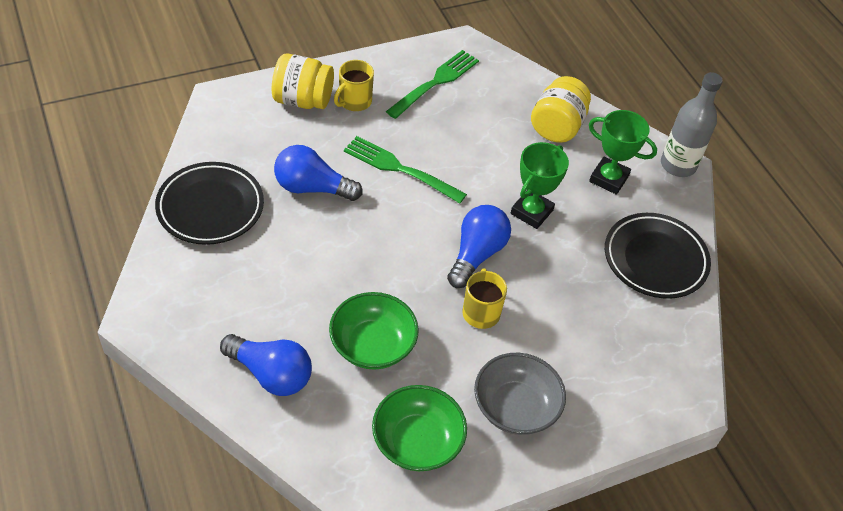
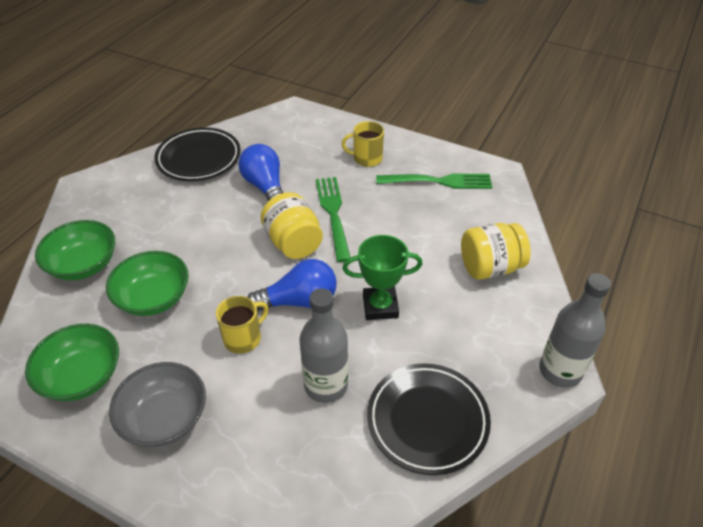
camera: 55 degrees right, 5 degrees down
(271, 374) = (84, 265): blue light bulb -> green bowl
(303, 100) = (336, 138): yellow jar -> yellow jar (293, 243)
(575, 292) = (326, 385): none -> grey bottle
(609, 178) = (478, 332): green trophy -> none

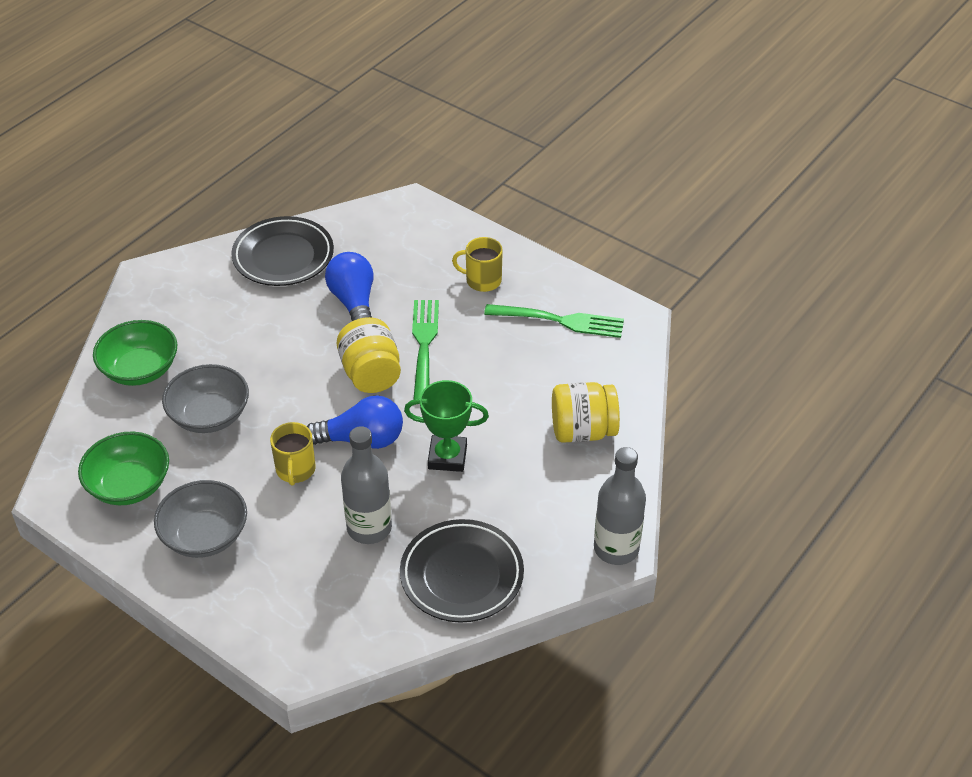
camera: 10 degrees right, 0 degrees up
(153, 298) = (209, 415): green bowl -> grey bowl
(243, 338) = (295, 470): yellow mug -> yellow mug turned 120 degrees clockwise

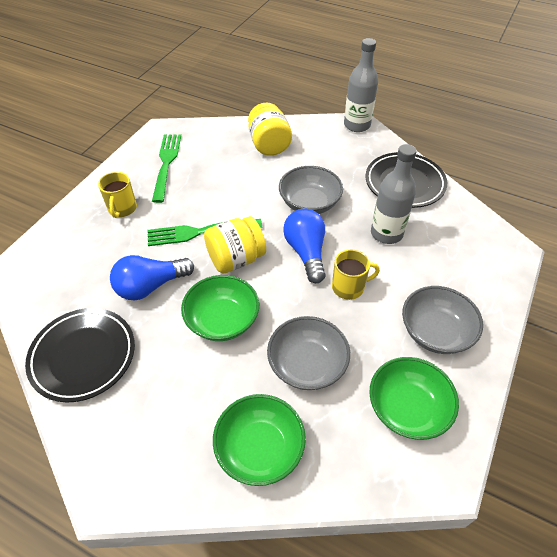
camera: 100 degrees left, 5 degrees up
(288, 356) = (222, 320): none -> green bowl
(447, 457) = (309, 203): green trophy -> grey bowl

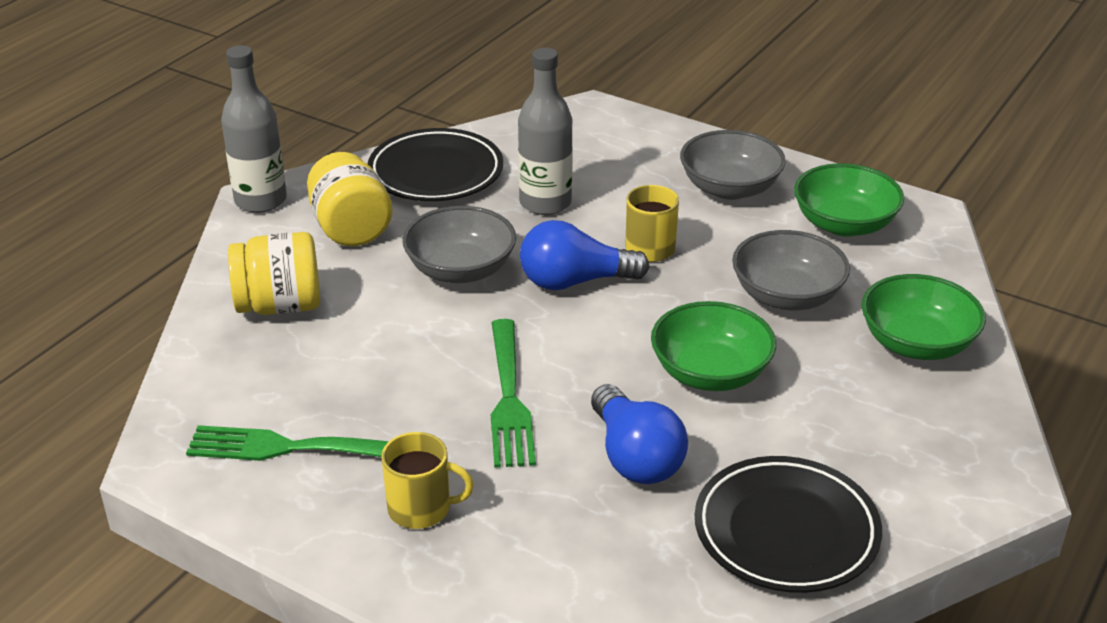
camera: 85 degrees left, 15 degrees down
(236, 259) = (581, 356): yellow jar -> yellow jar (351, 229)

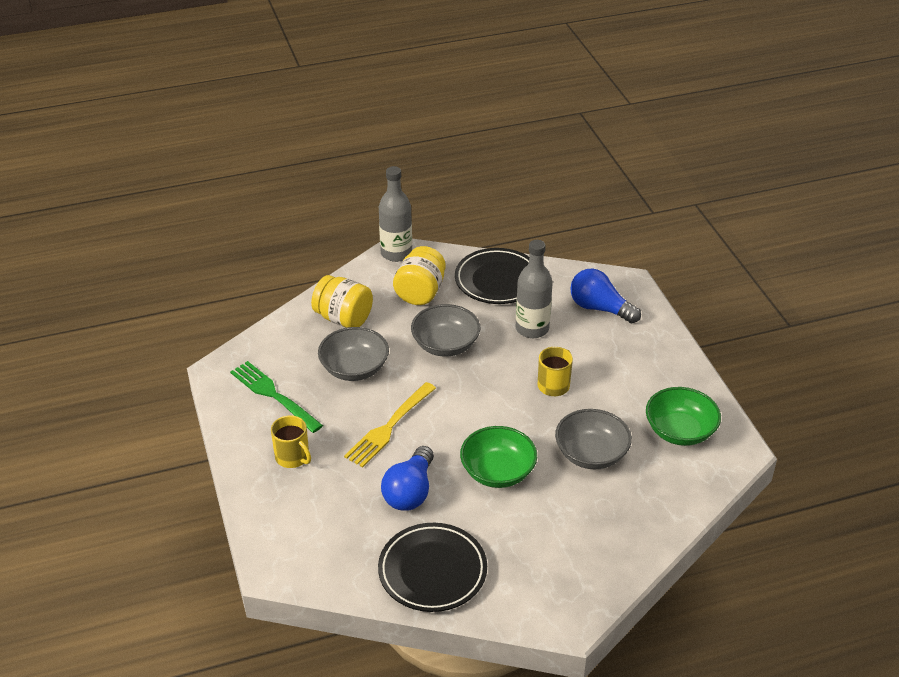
camera: 40 degrees right, 5 degrees up
(508, 397) = (389, 426): green fork -> yellow fork
(574, 281) = (492, 383): blue light bulb -> blue light bulb (599, 308)
(730, 188) = (643, 373): grey bowl -> grey bowl (354, 368)
(916, 343) = (625, 521): green bowl -> none

